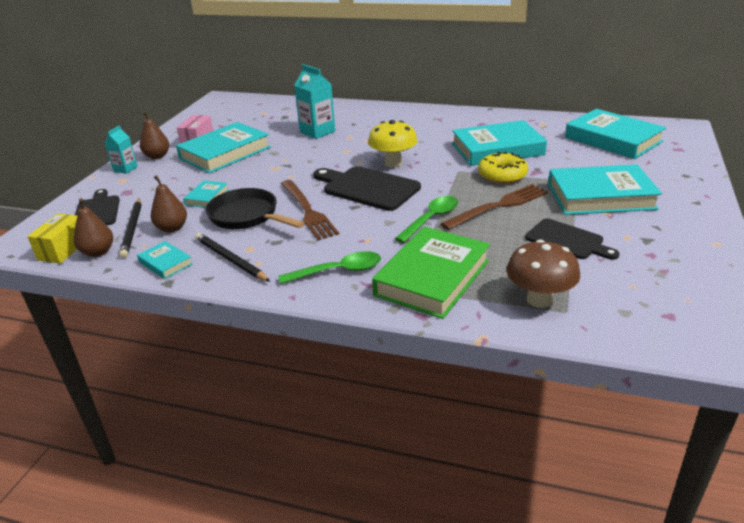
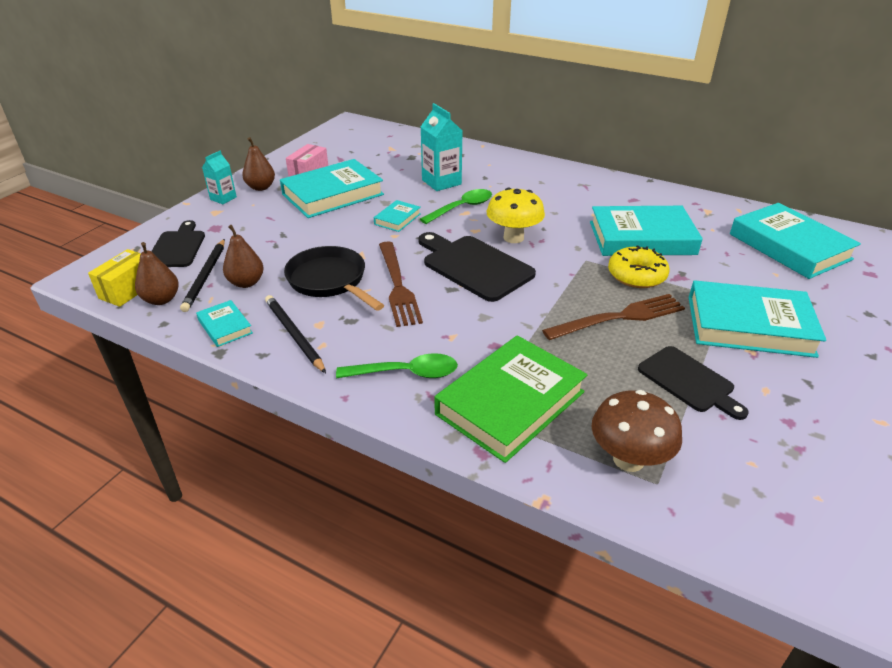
camera: 10 degrees right, 5 degrees up
(207, 197) = (295, 249): turquoise book -> turquoise book (397, 219)
(431, 219) = (534, 321): green spoon -> green spoon (462, 208)

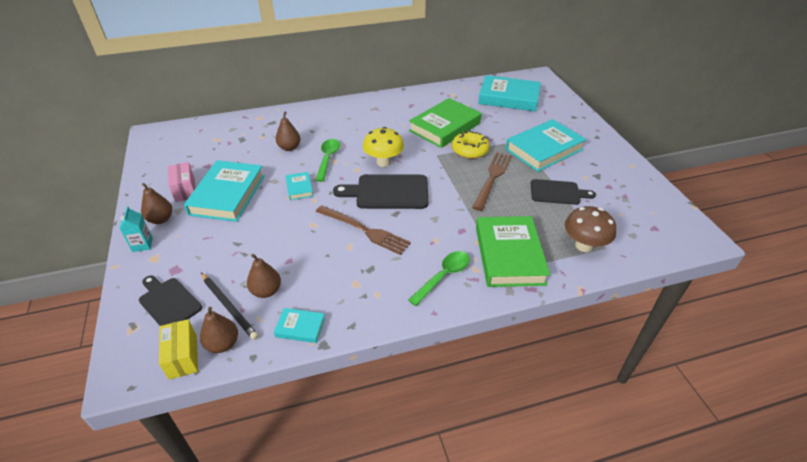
camera: 45 degrees left, 5 degrees up
(294, 335) = (352, 300): black pencil -> none
(330, 281) = (320, 253): black pan -> none
(441, 182) = (289, 148): turquoise carton -> brown pear
(641, 238) = (444, 127): turquoise book -> green book

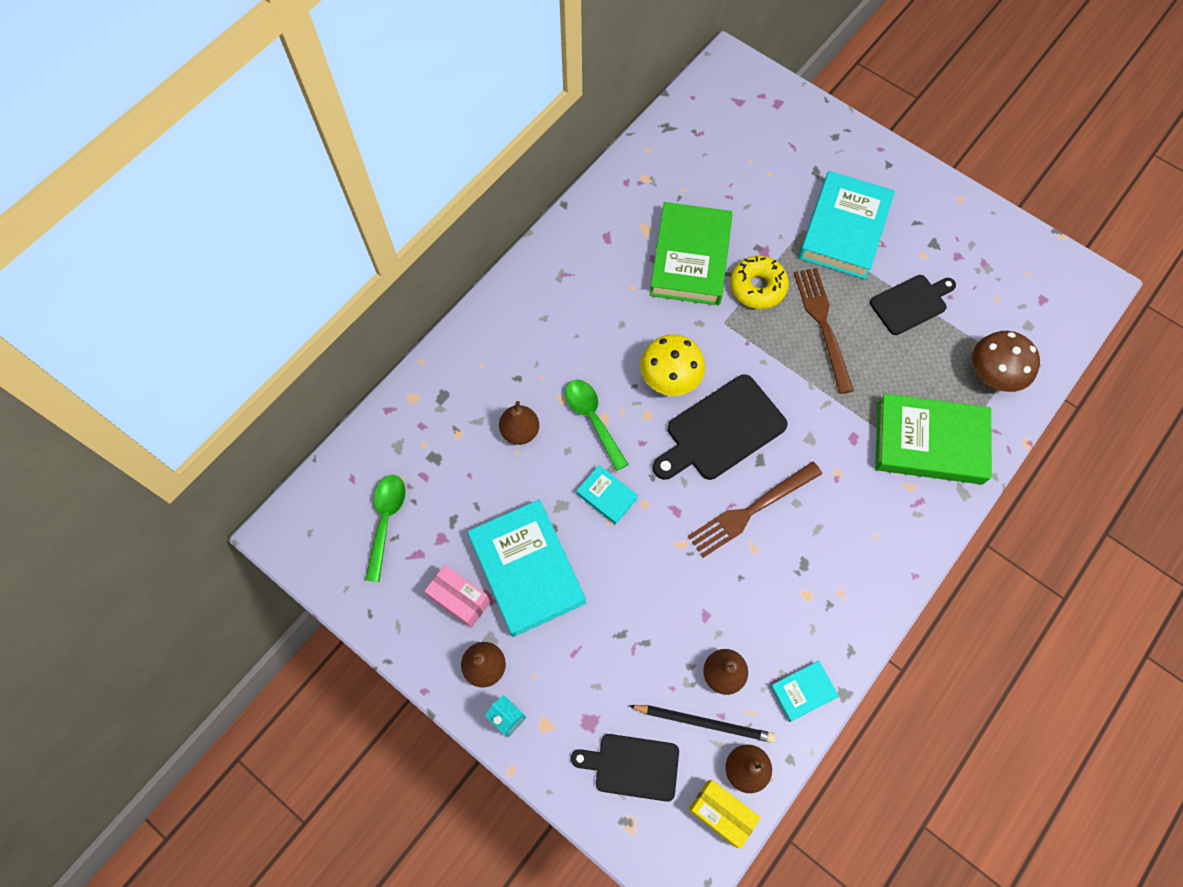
camera: 35 degrees left, 25 degrees up
(365, 231) = (750, 511): brown fork -> brown fork turned 150 degrees clockwise
(443, 276) = (887, 520): green spoon -> green spoon (386, 521)
(509, 98) = (725, 141): turquoise book -> none
(509, 255) = (929, 442): green book -> green book turned 45 degrees counterclockwise

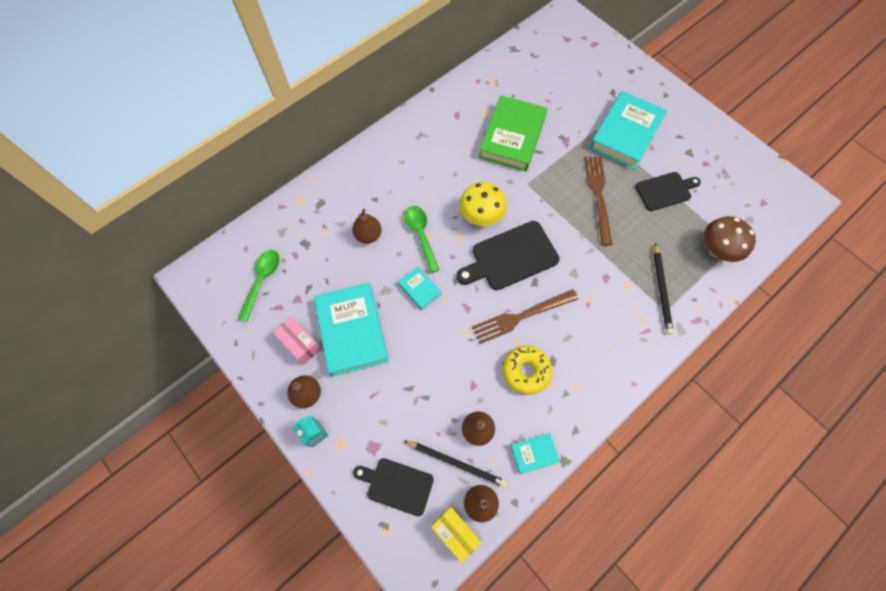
camera: 10 degrees right, 0 degrees up
(757, 287) = (556, 163): yellow donut -> yellow donut (526, 371)
(929, 442) = (661, 290): green book -> black pencil

